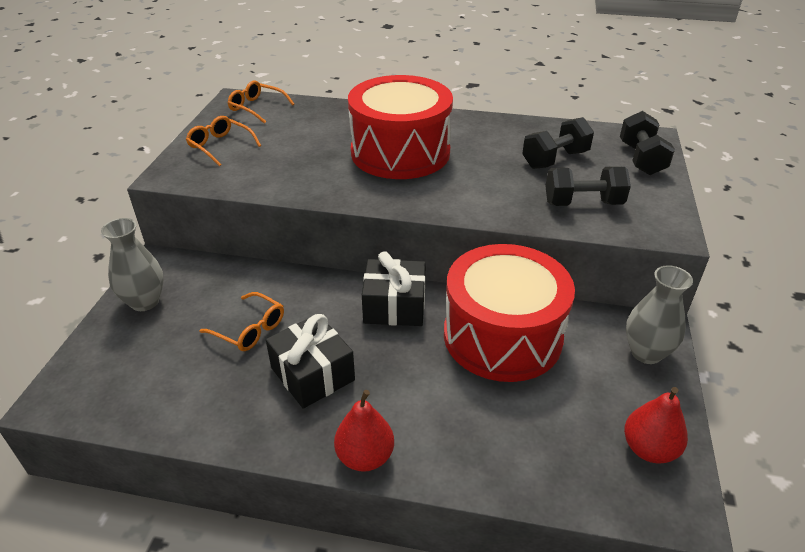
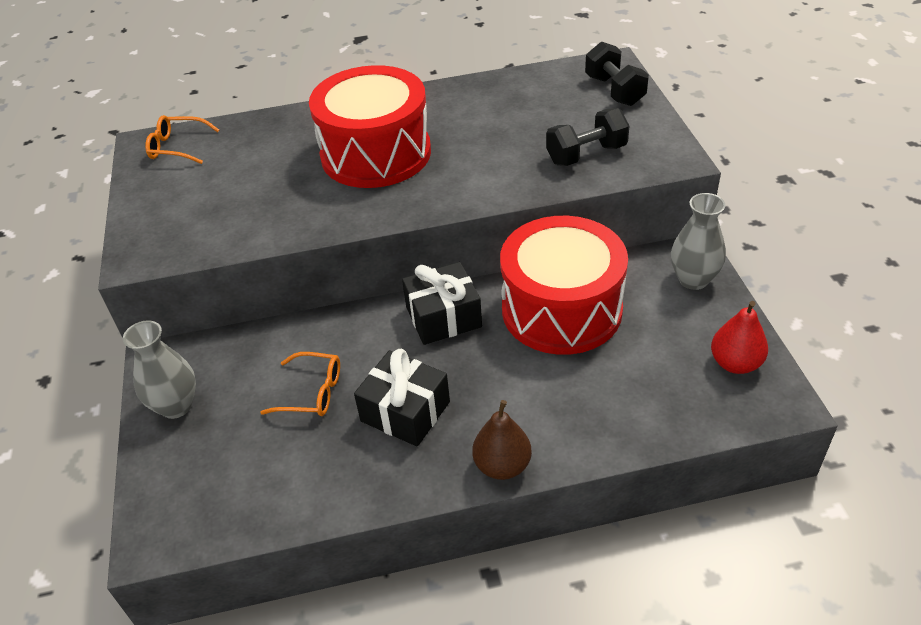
camera: 20 degrees left, 5 degrees up
(220, 146) = (170, 206): orange glasses -> none
(365, 456) = (502, 465): red pear -> brown pear
(555, 159) = (535, 115): black dumbbell -> none

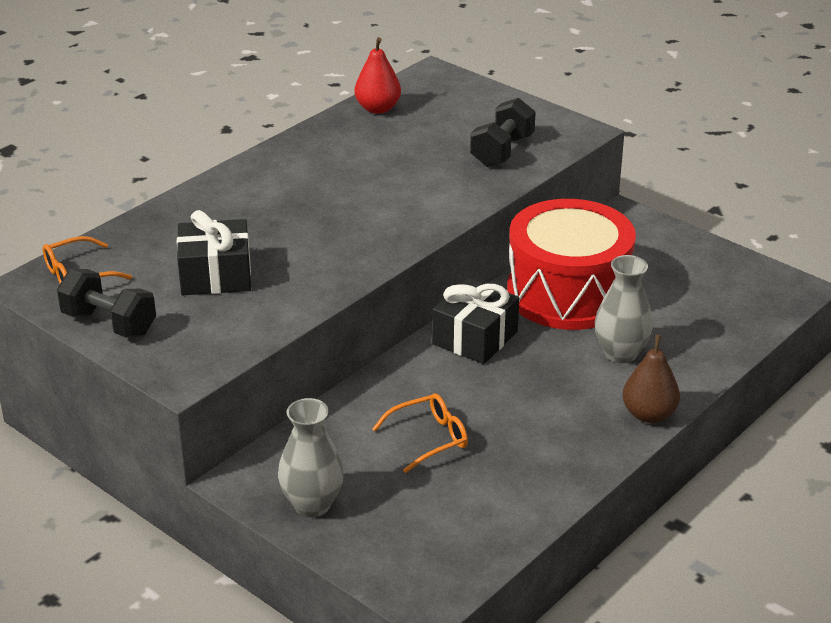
camera: 40 degrees left, 10 degrees down
(376, 154) = (307, 211): red drum -> none
(405, 411) = (528, 415): black gift -> black gift (215, 275)
(614, 90) = (463, 94): black dumbbell -> black dumbbell (109, 324)
(693, 279) = (646, 233): grey vase -> grey vase (620, 353)
(735, 363) = (738, 277): red pear -> red pear (378, 108)

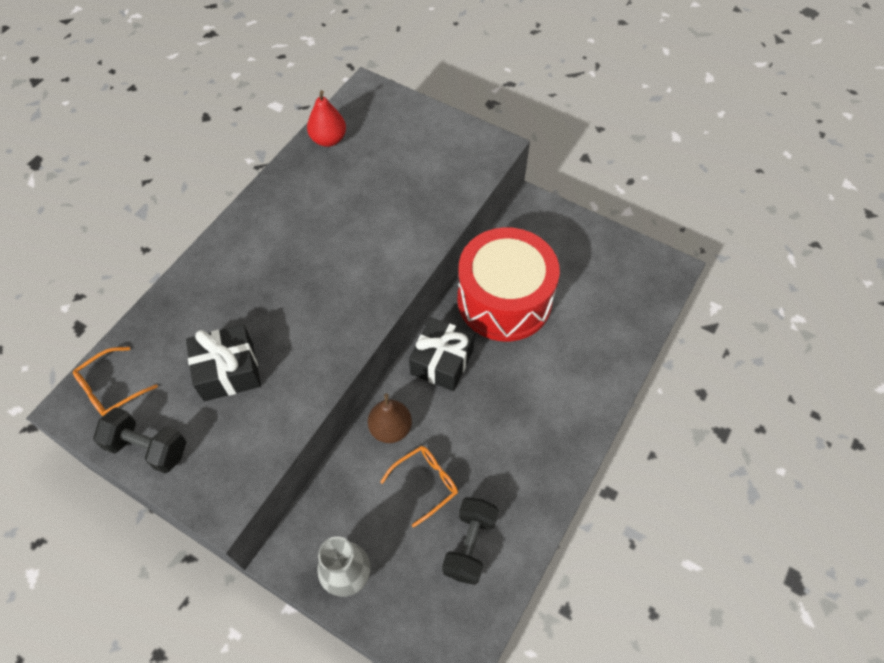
camera: 10 degrees left, 25 degrees up
(502, 151) = (438, 179): black dumbbell -> black dumbbell (470, 545)
(620, 353) = (554, 362): grey vase -> none
(649, 414) = (586, 428): brown pear -> brown pear (390, 428)

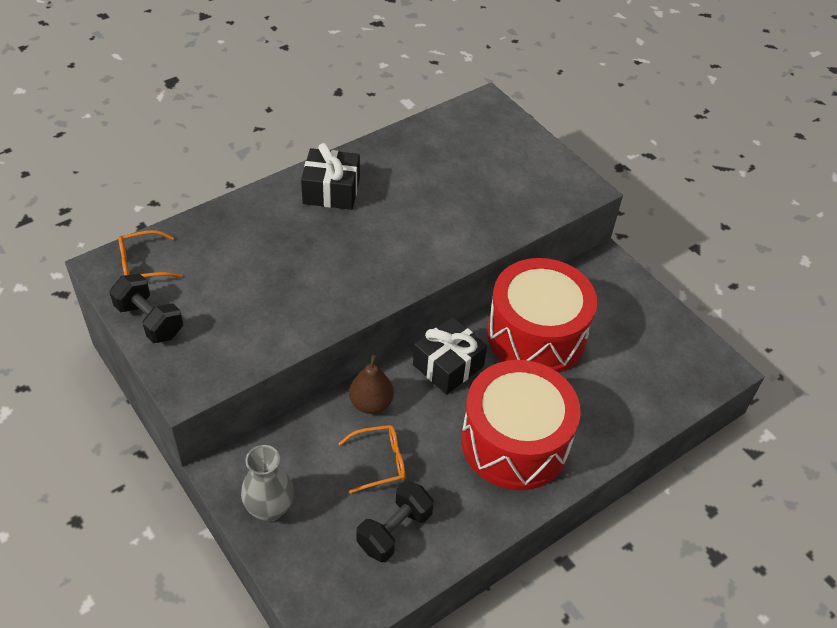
camera: 20 degrees right, 10 degrees down
(228, 371) = (246, 287): black gift -> black gift (331, 191)
(328, 139) = (430, 132): red pear -> none
(533, 412) = (515, 442): none -> red drum

